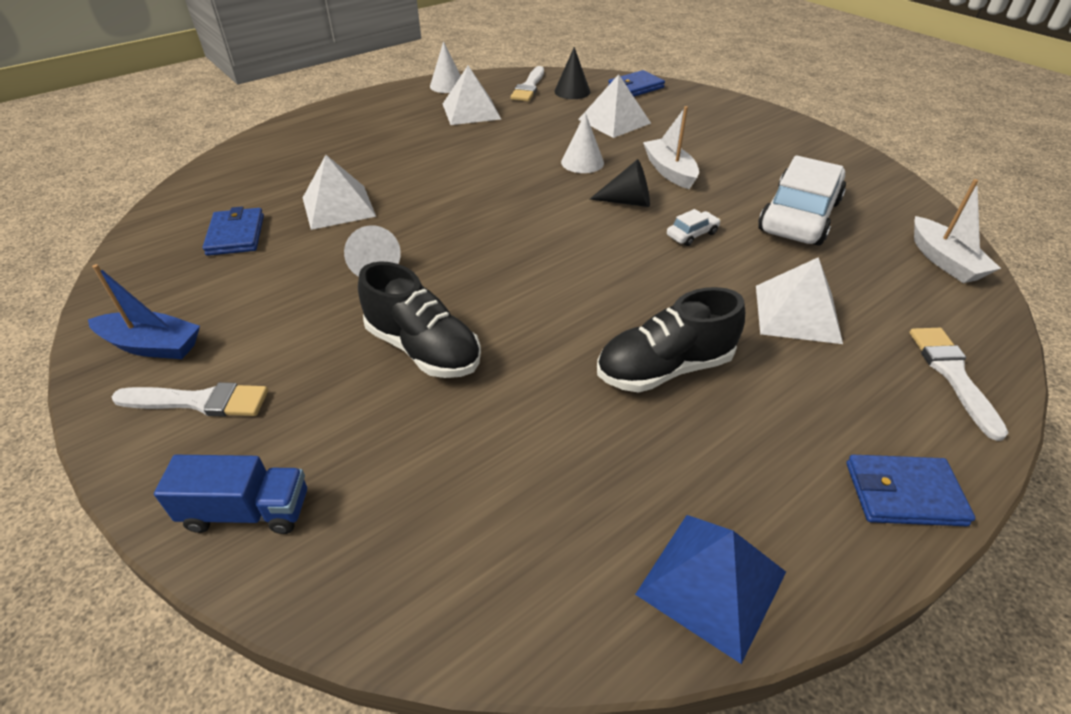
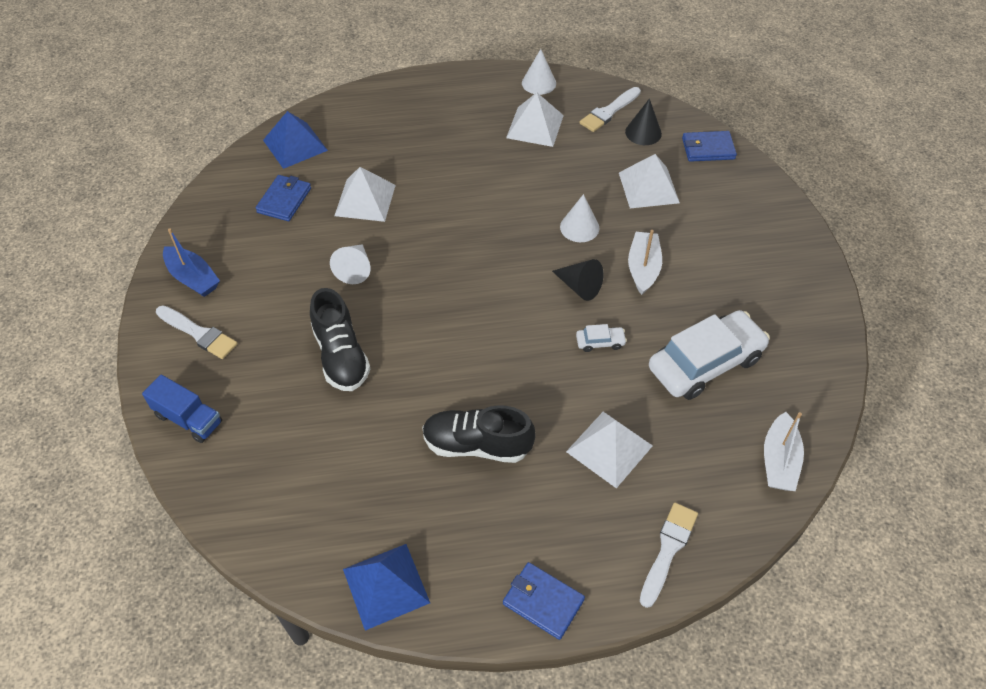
camera: 30 degrees right, 10 degrees up
(217, 188) = (295, 145): none -> blue pyramid

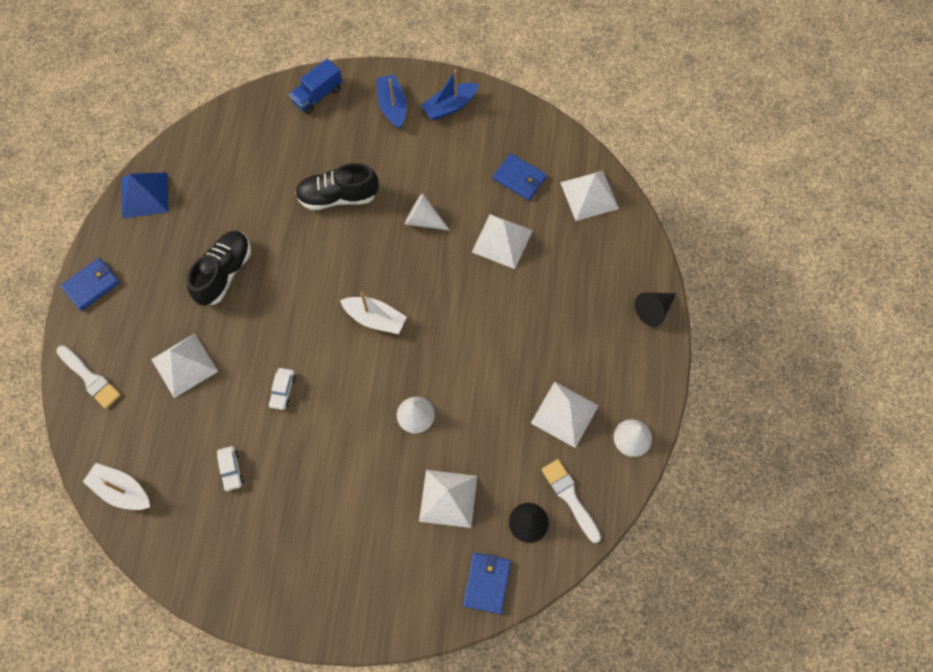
camera: 105 degrees right, 15 degrees up
(199, 333) = (392, 106): white brush -> blue boat
(295, 145) = (589, 195): blue pyramid -> white pyramid
(579, 286) = (346, 392): black cone -> black cone (653, 310)
(643, 268) = (349, 455): white boat -> white boat (375, 319)
(705, 363) = (231, 470): white car -> white car, size x0.41

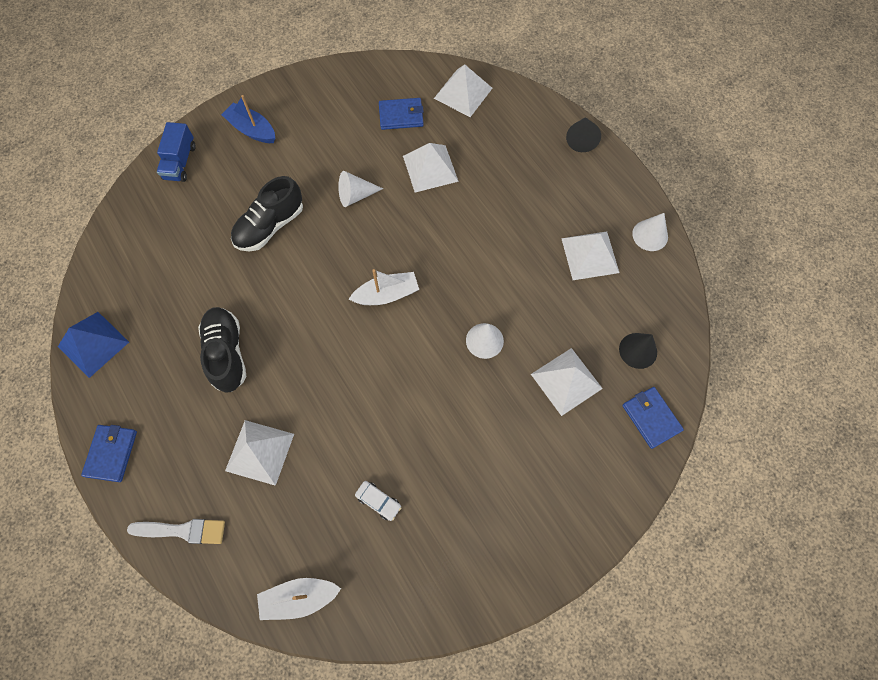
camera: 40 degrees left, 0 degrees up
(283, 390) = (363, 405): white car -> none
(450, 106) = (298, 100): blue boat -> none
(570, 497) = (648, 309): white brush -> none

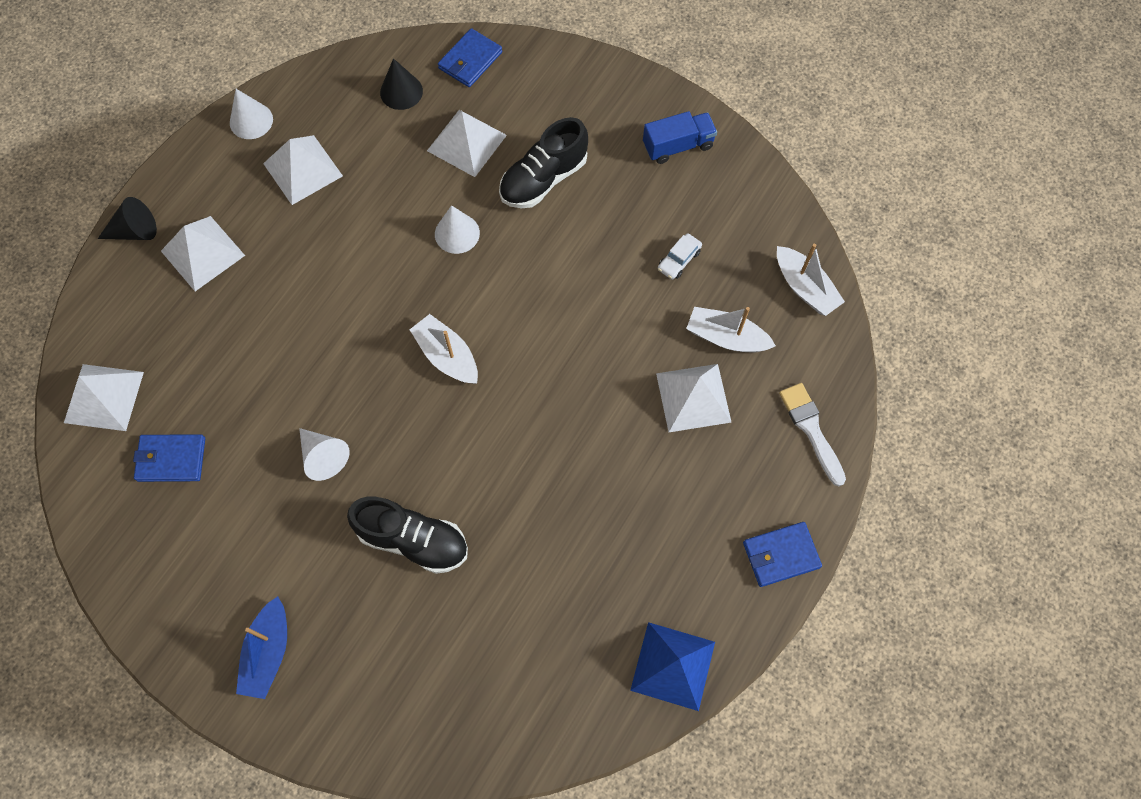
camera: 115 degrees left, 0 degrees up
(180, 162) = (363, 725): blue truck -> blue truck (678, 146)
(227, 353) = (604, 495): black shoe -> black shoe (543, 179)
(292, 504) = (726, 337): none -> white boat
(378, 501) = (679, 260): white car -> white car turned 150 degrees counterclockwise
(401, 116) = (171, 459): blue wallet -> blue wallet turned 60 degrees counterclockwise
(430, 168) = (246, 385): white pyramid -> white pyramid (203, 253)

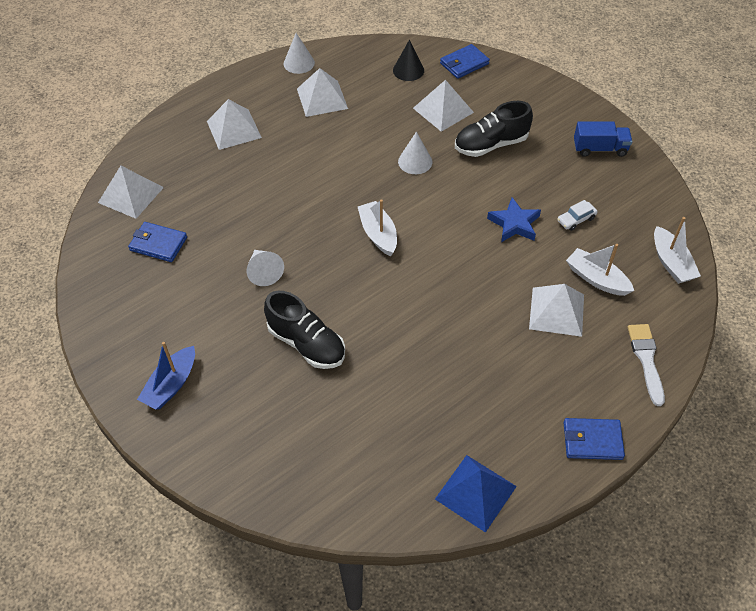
camera: 20 degrees right, 15 degrees down
(135, 231) = (195, 106): black cone -> none
(607, 289) = (514, 224): none -> blue star

